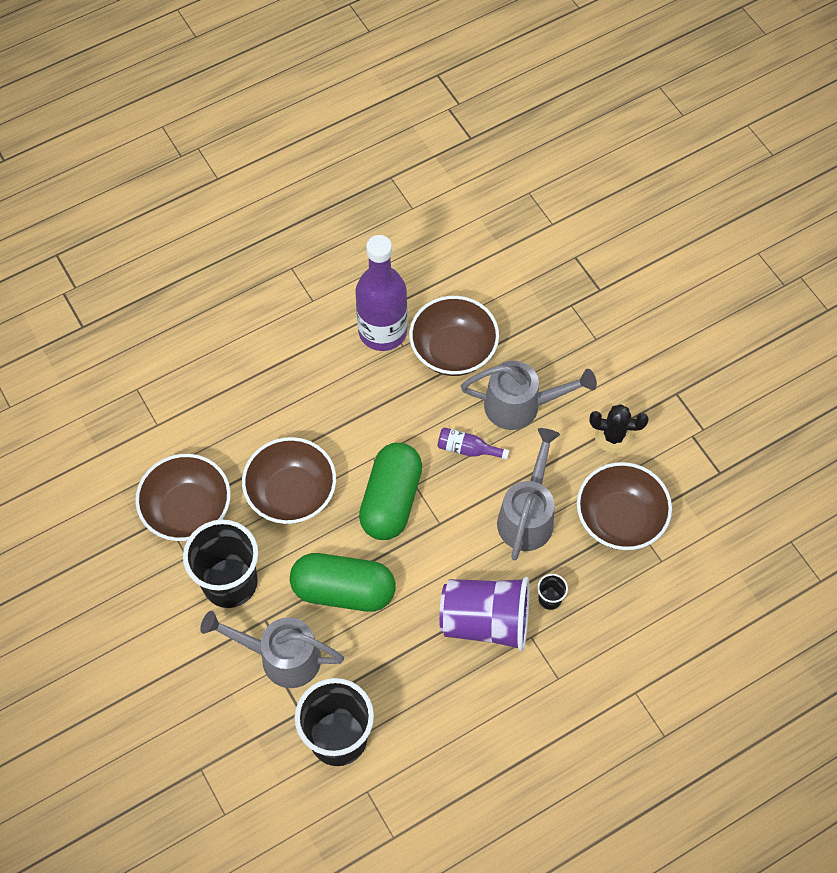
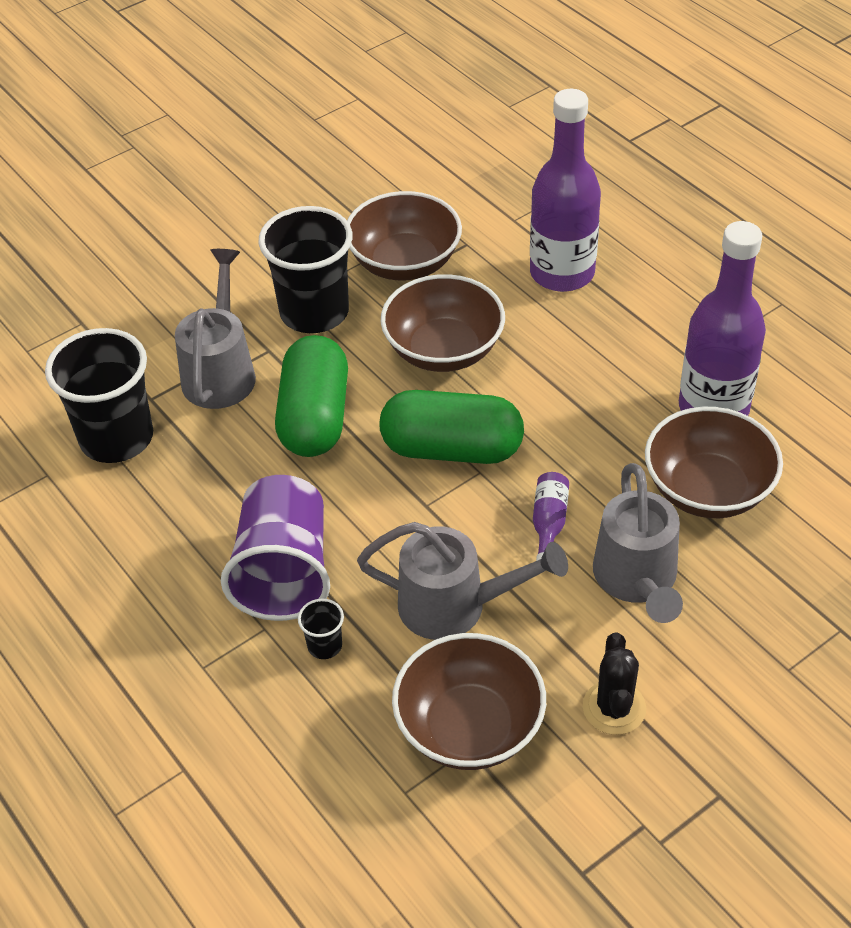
camera: 85 degrees right, 15 degrees down
(227, 401) = (562, 273): none -> purple bottle

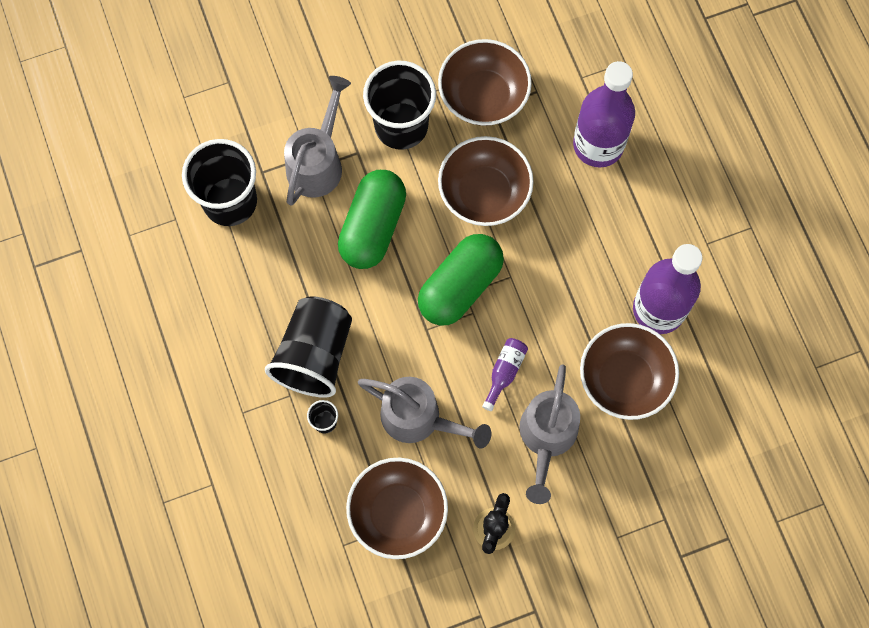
camera: 15 degrees right, 25 degrees up
(284, 572) = (314, 355): purple cup -> black cup
(452, 449) = (460, 286): green capsule -> green capsule turned 75 degrees counterclockwise

